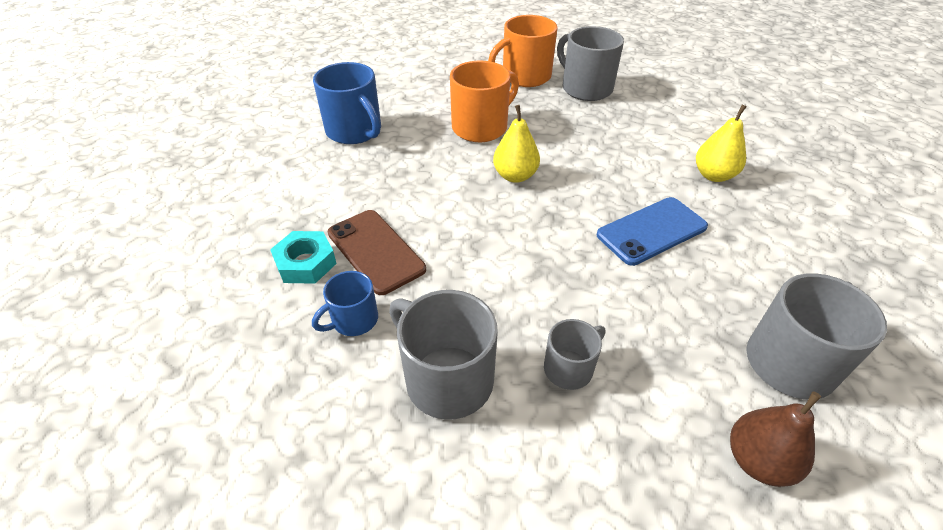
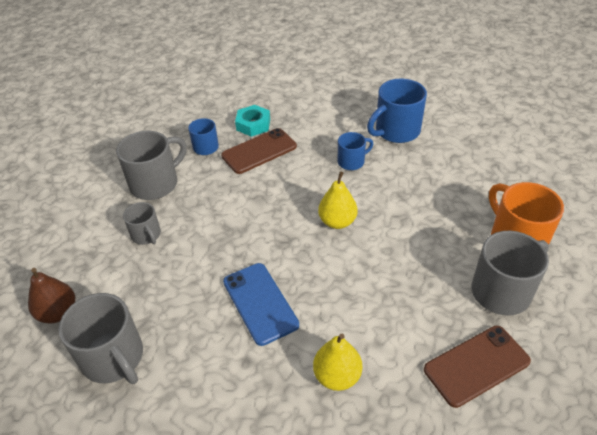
camera: 95 degrees right, 0 degrees up
(409, 165) = (352, 162): none -> blue mug
(481, 127) = (410, 203): orange mug -> none
(665, 106) = (476, 365): none -> brown phone

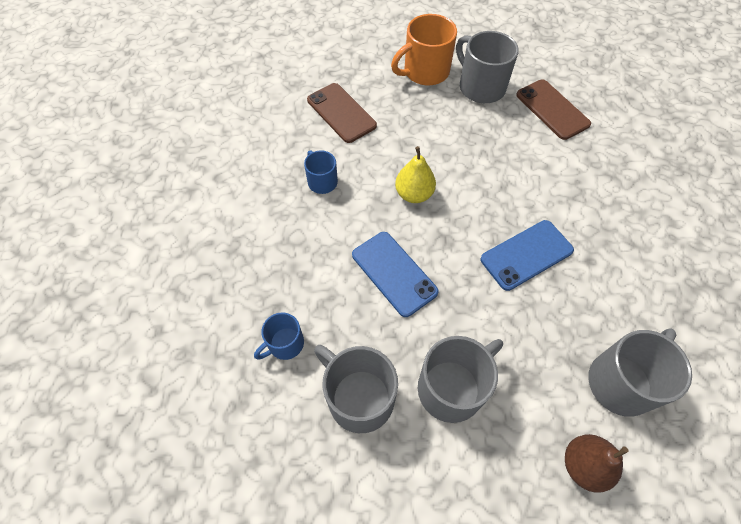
camera: 95 degrees left, 15 degrees up
(146, 235) = (452, 387): grey mug -> grey mug, size x1.75
(253, 124) = (242, 288): turquoise nut -> none
(253, 205) = (394, 273): none -> blue phone
(259, 151) = (298, 276): brown phone -> brown phone (341, 113)
(337, 376) = (585, 193): yellow pear -> none
(396, 131) = (272, 141): blue mug -> none

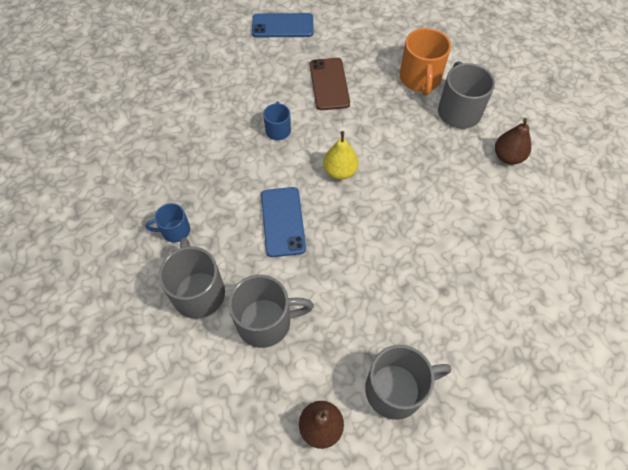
camera: 30 degrees right, 0 degrees up
(425, 72) = (420, 79): orange mug -> orange mug turned 90 degrees counterclockwise
(526, 255) = (394, 259): blue phone -> blue phone (282, 26)
(552, 109) = (508, 157): brown phone -> brown pear

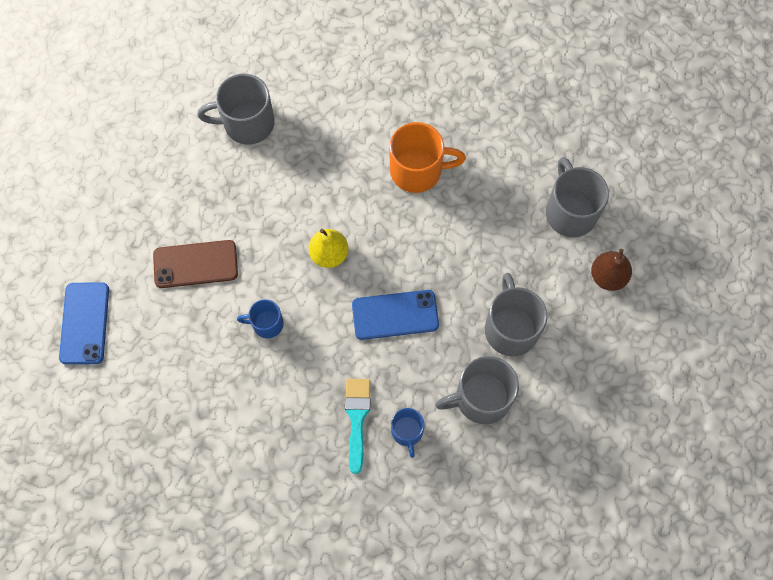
camera: 90 degrees left, 10 degrees up
(191, 193) = (357, 419): none -> turquoise brush
(420, 79) = (194, 159): orange mug -> orange mug (418, 170)
(508, 157) = (313, 82): brown pear -> none

